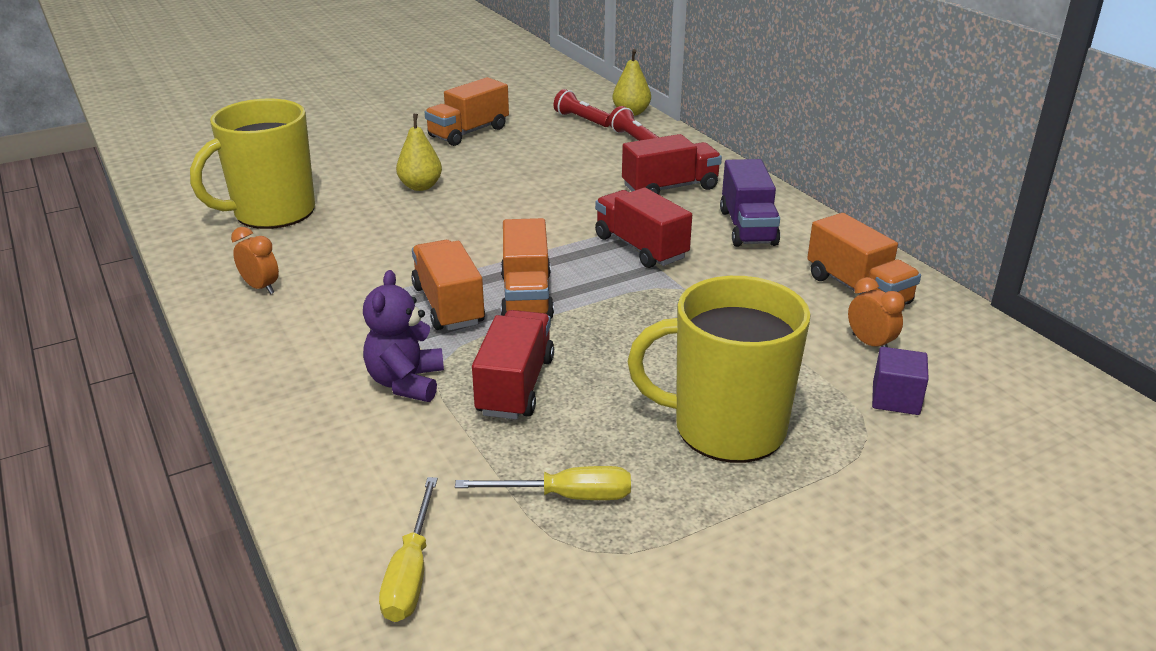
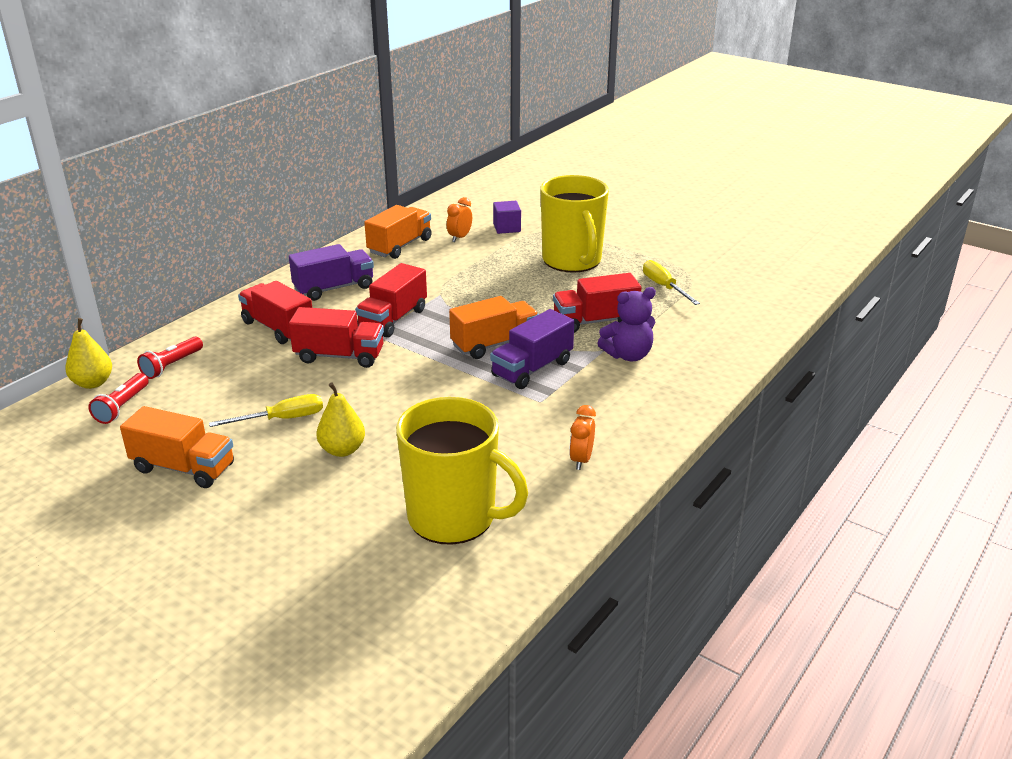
camera: 115 degrees left, 0 degrees up
(411, 572) = (751, 308): yellow screwdriver -> yellow screwdriver (282, 419)
(448, 305) = (532, 369): orange truck -> purple truck
(583, 208) = (339, 356): none -> red truck

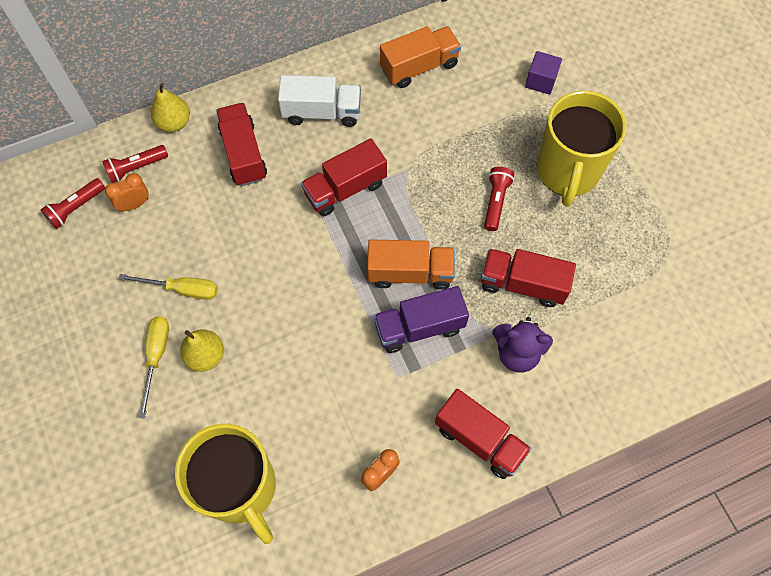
camera: 30 degrees right, 35 degrees up
(93, 383) = (69, 163): yellow pear -> yellow pear (174, 122)
(183, 468) = (83, 314): orange truck -> none
(334, 288) = (322, 112): purple truck -> white truck
(339, 356) = (271, 222): red truck -> red truck (480, 439)
(460, 238) = (484, 78): orange clock -> orange clock (134, 204)
(530, 290) = (496, 202): none -> red flashlight
(664, 287) = (628, 261): yellow screwdriver -> yellow screwdriver (156, 357)

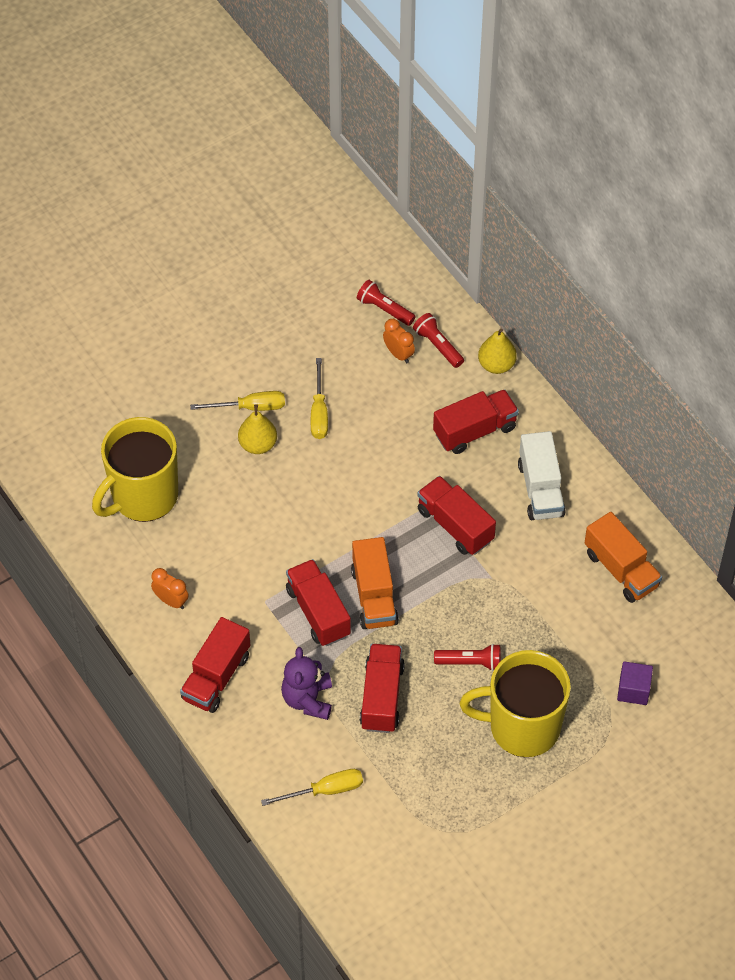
camera: 80 degrees right, 10 degrees down
(419, 327) = (318, 612): purple truck -> red truck
(619, 352) = (324, 790): none -> yellow screwdriver

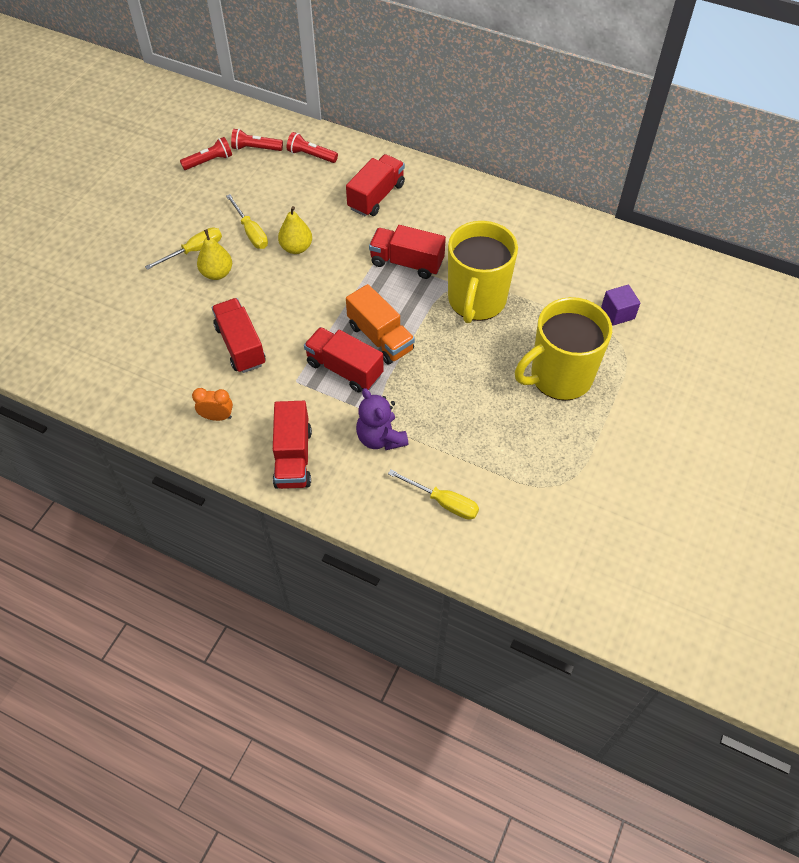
camera: 30 degrees left, 0 degrees up
(143, 496) = (144, 349): yellow mug -> yellow mug (476, 301)
(324, 790) = (443, 502): yellow screwdriver -> yellow screwdriver turned 75 degrees clockwise
(381, 697) = (438, 407): red truck -> red truck (240, 345)
(398, 354) = (285, 171): orange clock -> none
(470, 662) = (487, 350): red flashlight -> red flashlight (209, 161)
(496, 365) = (361, 150): yellow pear -> yellow pear (296, 248)
(540, 489) = (451, 213): white truck -> none
(621, 569) = (546, 239): orange truck -> none

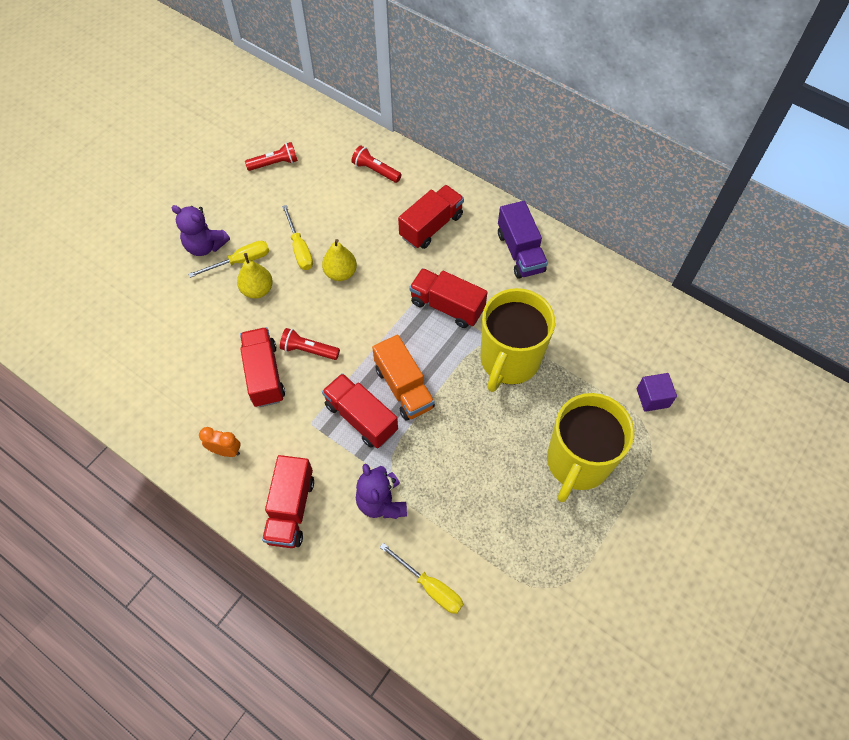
camera: 10 degrees right, 5 degrees up
(155, 242) = (205, 246): none -> purple teddy bear
(256, 148) = (323, 155): red flashlight -> red flashlight (309, 350)
(467, 207) = (520, 252): none -> purple truck
(559, 377) = (577, 462): yellow mug -> yellow mug turned 45 degrees counterclockwise

